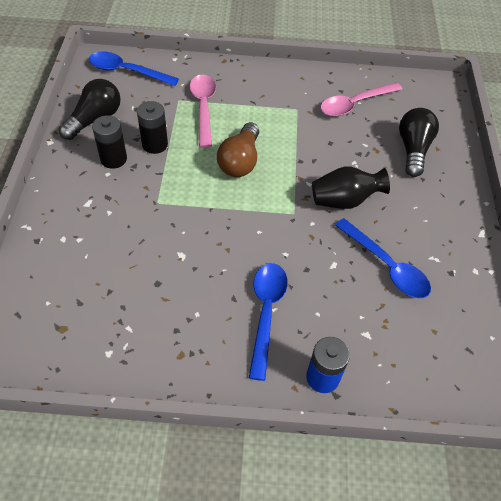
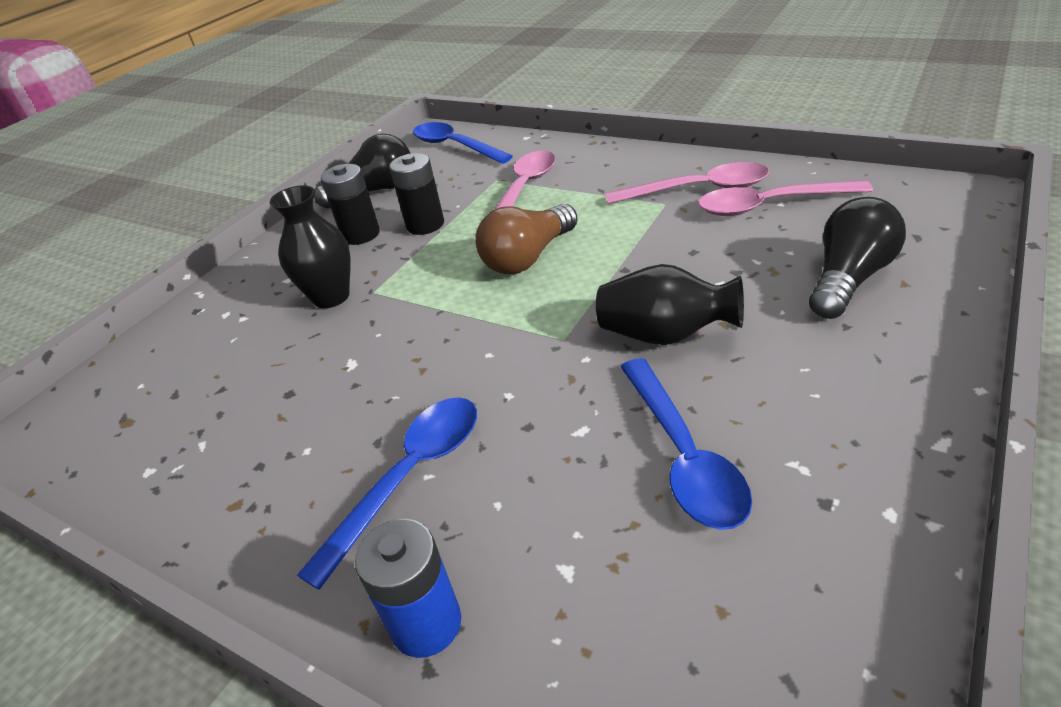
camera: 35 degrees right, 15 degrees down
(131, 212) = (331, 297): none -> black vase
(311, 96) = (698, 190): none -> pink spoon

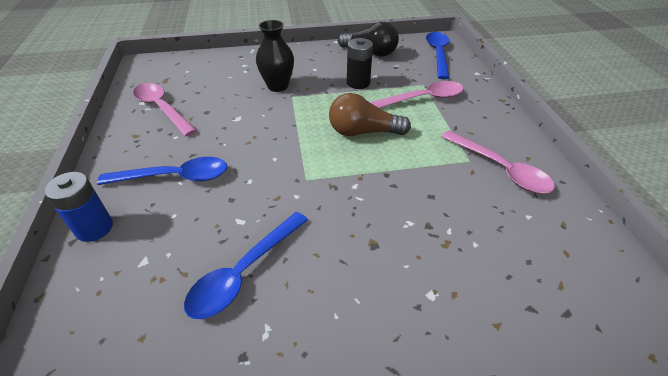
camera: 45 degrees right, 5 degrees up
(361, 235) = (331, 68): black battery -> none
(665, 335) = (339, 219): black vase -> none
(770, 205) = (519, 211): pink spoon -> pink spoon (162, 108)
(849, 279) = (472, 289): black light bulb -> none

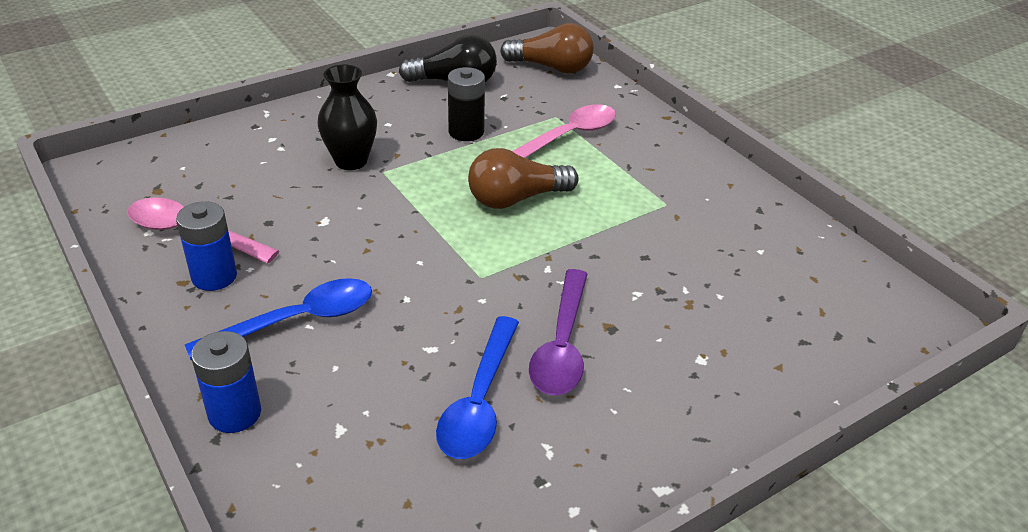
camera: 25 degrees left, 5 degrees down
(153, 136) = (214, 276): none -> blue battery
(329, 247) = (562, 345): none -> purple spoon
(438, 54) = (551, 67): blue spoon -> brown light bulb
(500, 169) = (706, 205): pink spoon -> none

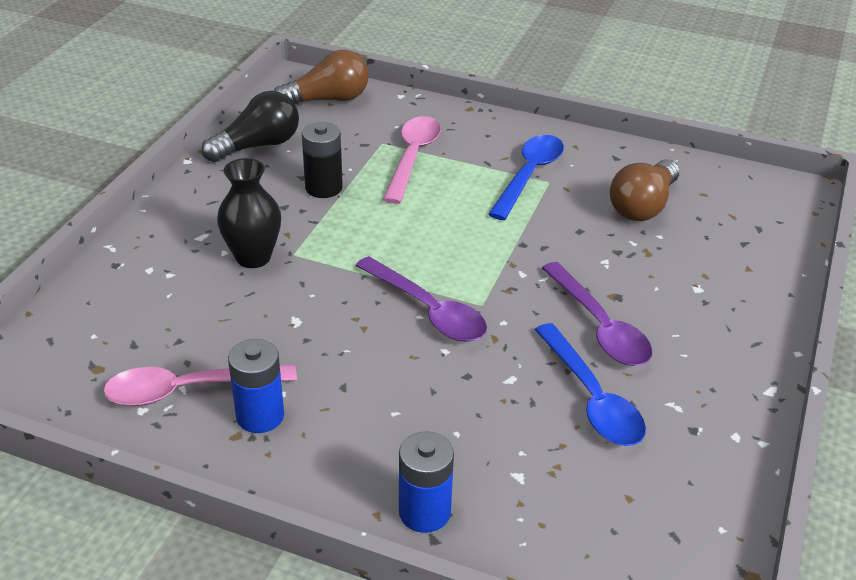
camera: 35 degrees left, 0 degrees up
(297, 321) = (381, 414): blue spoon -> blue spoon (529, 175)
(431, 261) = (428, 310): none -> purple spoon
(516, 199) = (433, 228): brown light bulb -> brown light bulb (643, 206)

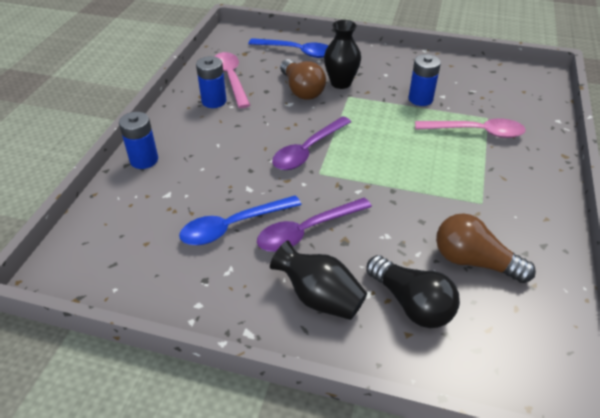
camera: 85 degrees right, 5 degrees up
(258, 146) = (454, 70): black light bulb -> black light bulb (411, 303)
(323, 188) = (420, 99): black battery -> blue battery
(328, 99) = (528, 90): brown light bulb -> brown light bulb (301, 90)
(529, 175) = (485, 191): blue spoon -> blue spoon (297, 52)
(709, 326) = (319, 297): none -> black vase

